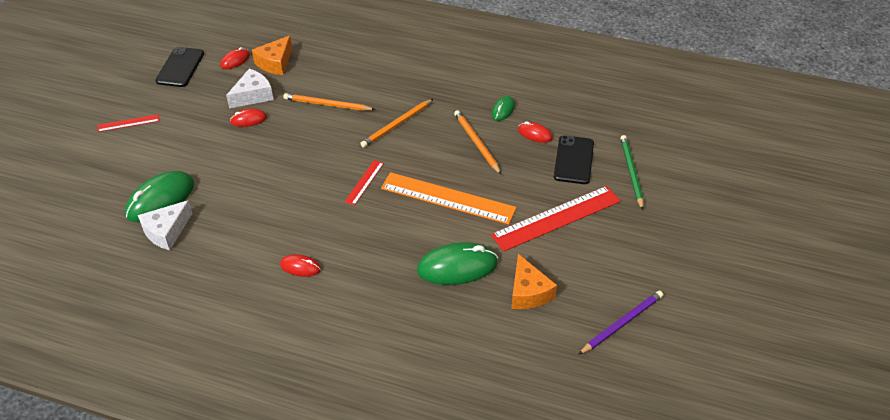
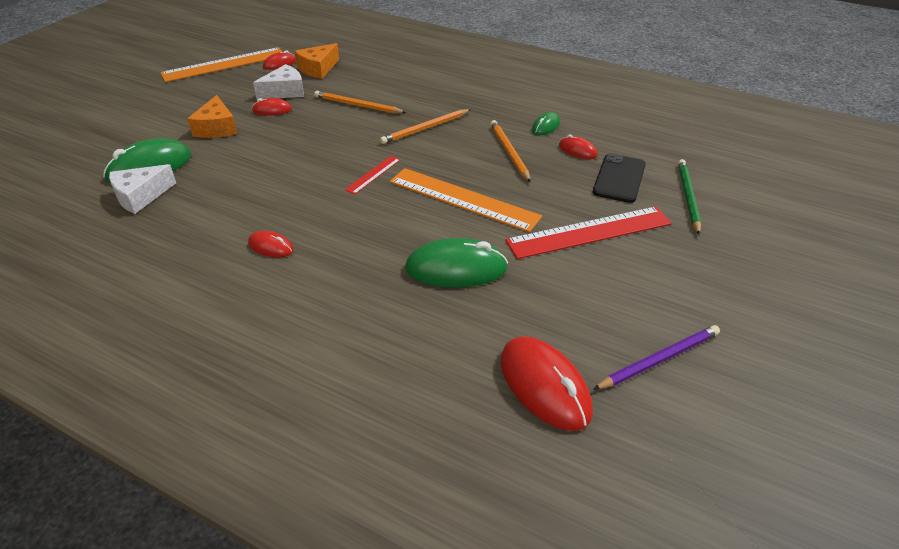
camera: 10 degrees right, 5 degrees down
(128, 123) = (151, 102): red ruler -> none
(180, 67) = (224, 64): black phone -> orange ruler
(528, 292) = (539, 307): orange cheese -> orange cheese (217, 128)
(543, 356) = (544, 386): none -> red mouse

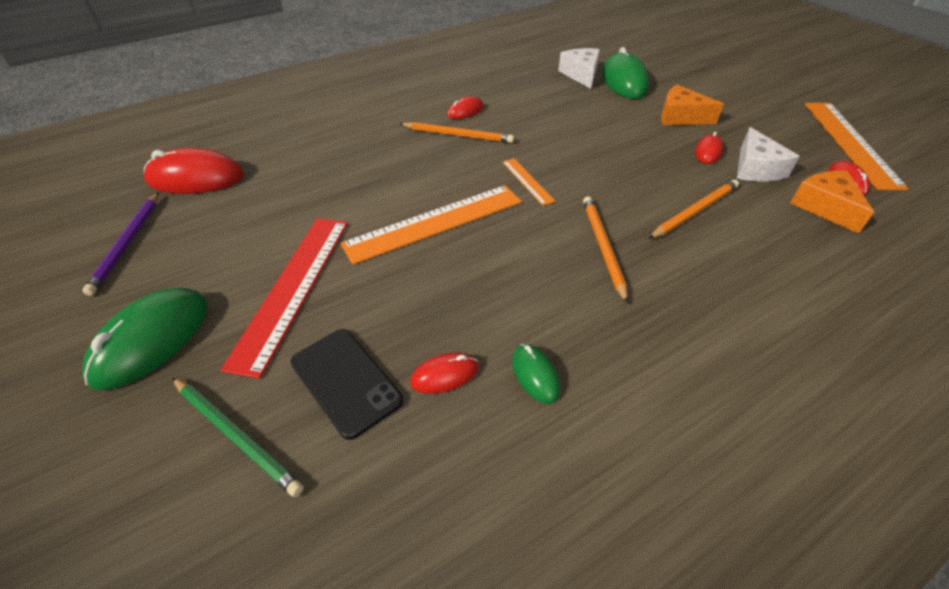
camera: 120 degrees right, 5 degrees up
(373, 174) = (527, 181): red ruler -> orange ruler
(456, 269) = (346, 183): green mouse -> green mouse (151, 340)
(509, 152) = (494, 298): orange pencil -> orange pencil (457, 135)

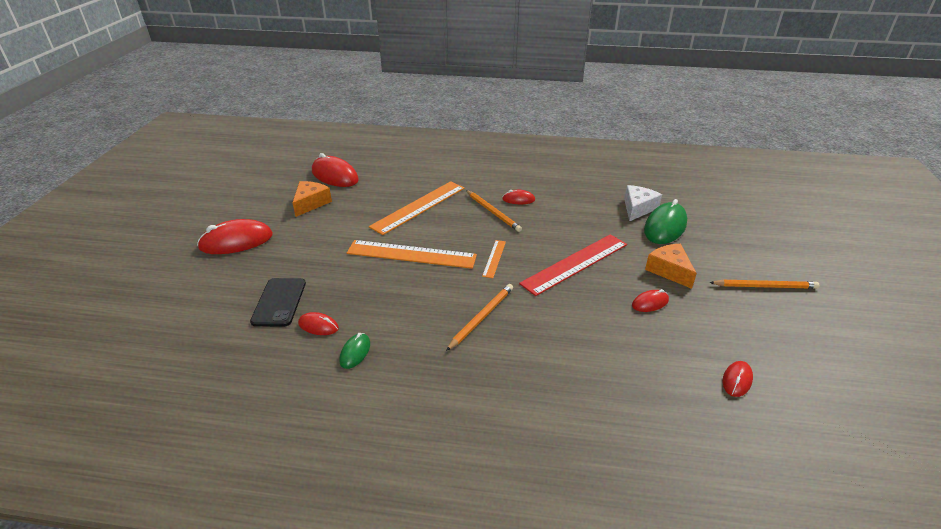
camera: 40 degrees right, 10 degrees down
(127, 243) = (274, 194): purple pencil -> none
(151, 340) = (236, 241): green mouse -> red mouse
(236, 435) = (219, 296): green pencil -> none
(293, 288) = (309, 250): red ruler -> red ruler (575, 264)
(694, 211) = (573, 331): orange pencil -> orange pencil (764, 286)
(756, 168) = (669, 332): white cheese -> none
(825, 207) = (681, 384): orange cheese -> orange cheese (311, 203)
(850, 143) = (795, 359): orange ruler -> orange ruler (419, 207)

